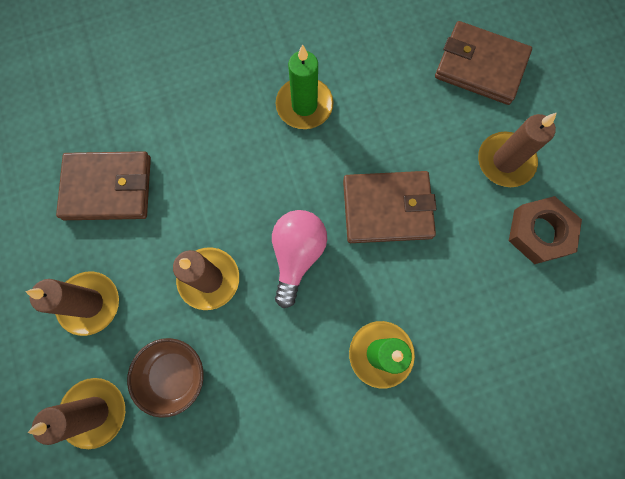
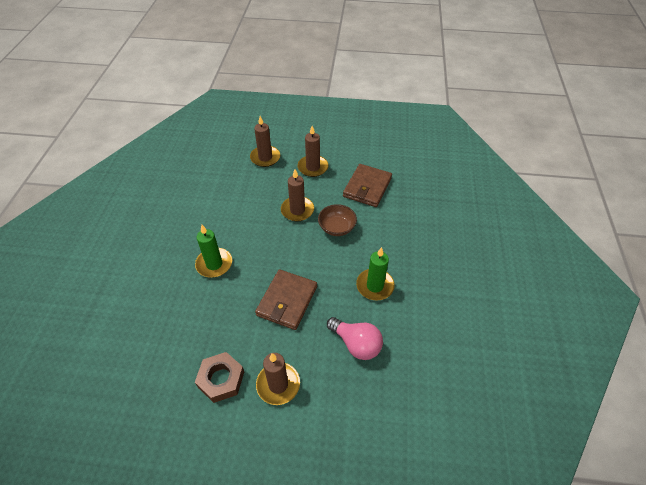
camera: 115 degrees right, 25 degrees down
(173, 375) = (262, 185): brown bowl -> brown bowl (337, 228)
(297, 255) = (287, 249): pink light bulb -> pink light bulb (356, 344)
(480, 66) = (356, 407): brown wallet -> none

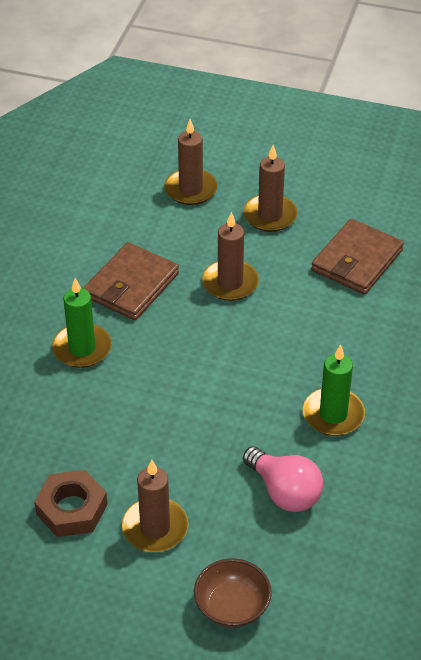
camera: 10 degrees right, 5 degrees down
(287, 301) = (188, 417): brown wallet -> brown wallet (131, 285)
(337, 228) = (290, 319): brown bowl -> brown bowl (232, 606)

